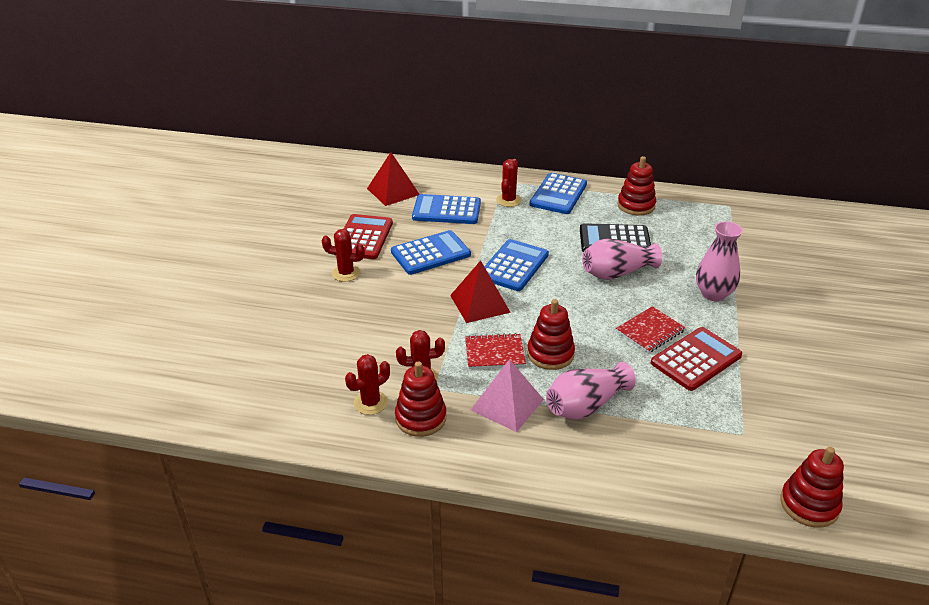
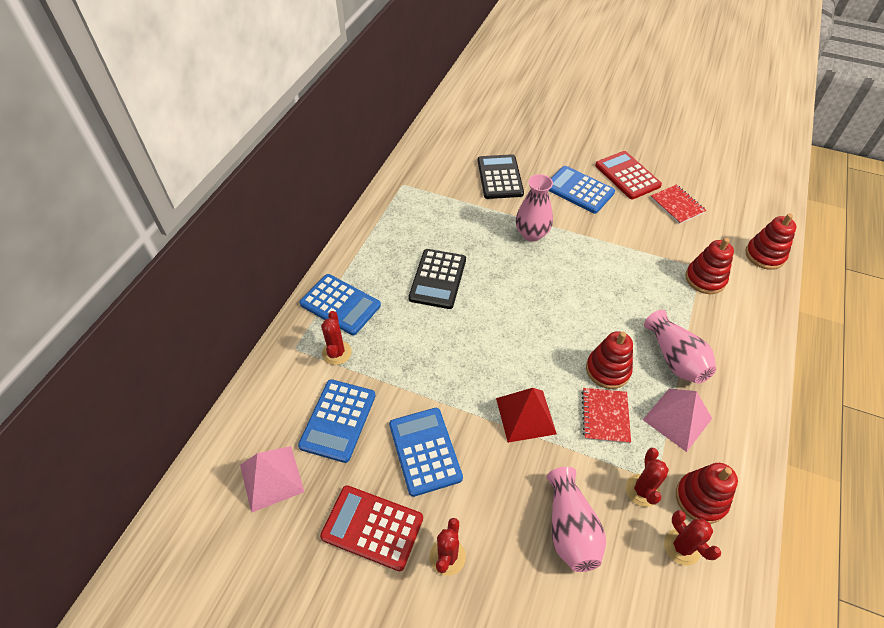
camera: 80 degrees left, 15 degrees up
(393, 191) = (271, 478): red pyramid -> pink pyramid
(508, 200) = (336, 353): red cactus -> red cactus turned 60 degrees clockwise
(514, 266) = (465, 372): blue calculator -> blue calculator (579, 190)
(617, 273) = (491, 290): pink vase -> pink vase (570, 529)
(636, 205) = (382, 247): red stacking toy -> red stacking toy (705, 279)
(650, 331) = (579, 289): red notebook -> red notebook (677, 205)
(696, 359) = (616, 270): red calculator -> red calculator (627, 175)
(789, 265) = (500, 177): none -> black calculator

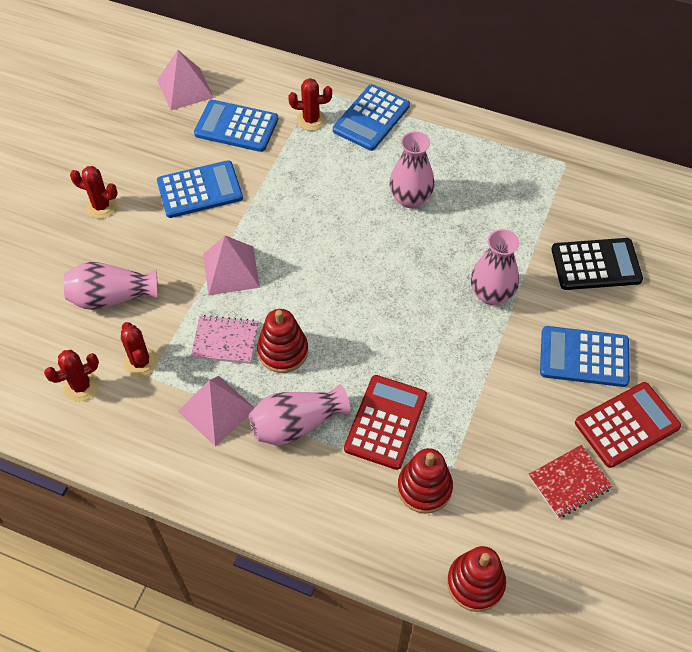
camera: 90 degrees right, 5 degrees up
(372, 527) = (134, 156): red calculator -> red calculator (386, 422)
(437, 279) = (410, 198): black calculator -> pink vase
(525, 415) = (231, 270): red pyramid -> pink pyramid
(579, 190) = (584, 357): blue calculator -> blue calculator turned 120 degrees counterclockwise
(605, 416) = (225, 341): red notebook -> pink notebook
(642, 490) = (140, 362): red cactus -> red cactus turned 60 degrees clockwise
(700, 499) = (125, 413): red stacking toy -> none

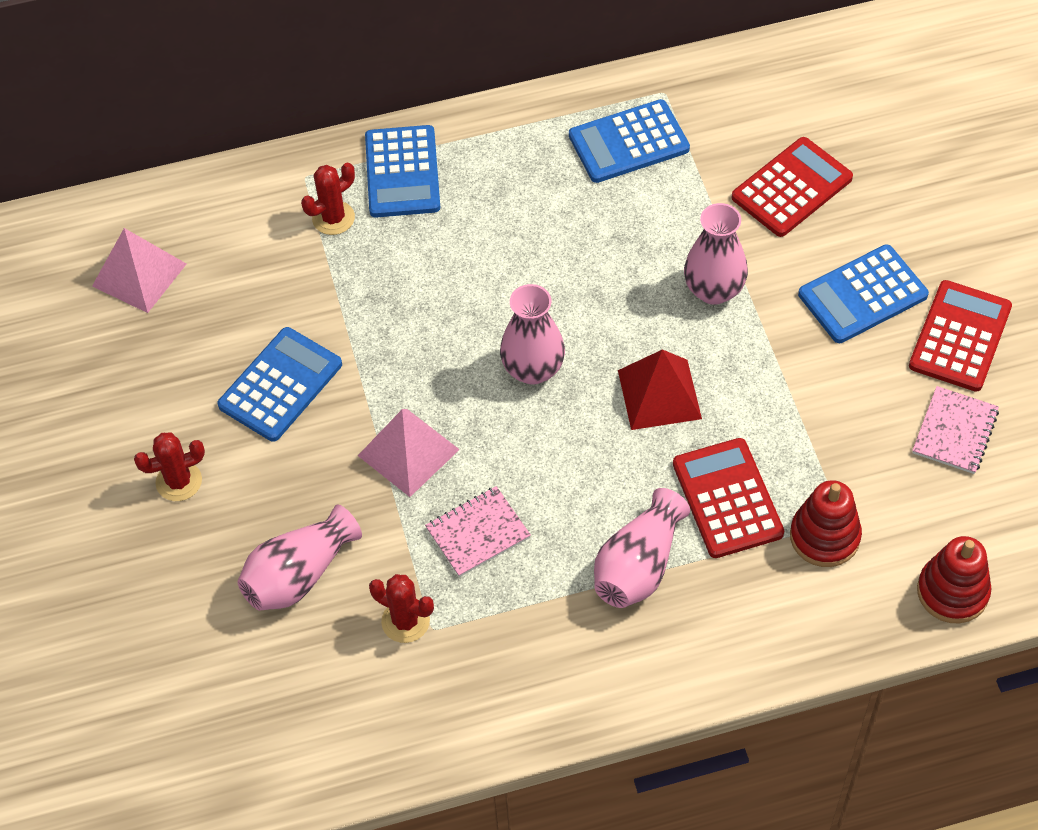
camera: 35 degrees left, 0 degrees up
(81, 386) = (364, 694): red cactus -> none
(216, 410) = (540, 612): pink pyramid -> none
(236, 126) = (250, 282): blue calculator -> blue calculator (628, 142)
(283, 351) = (551, 500): red stacking toy -> none
(402, 333) = (659, 394): none -> red pyramid
(410, 198) = (533, 239): pink vase -> pink vase (533, 369)
(569, 482) = (955, 432): red notebook -> pink notebook
(596, 265) = (792, 188): black calculator -> red calculator

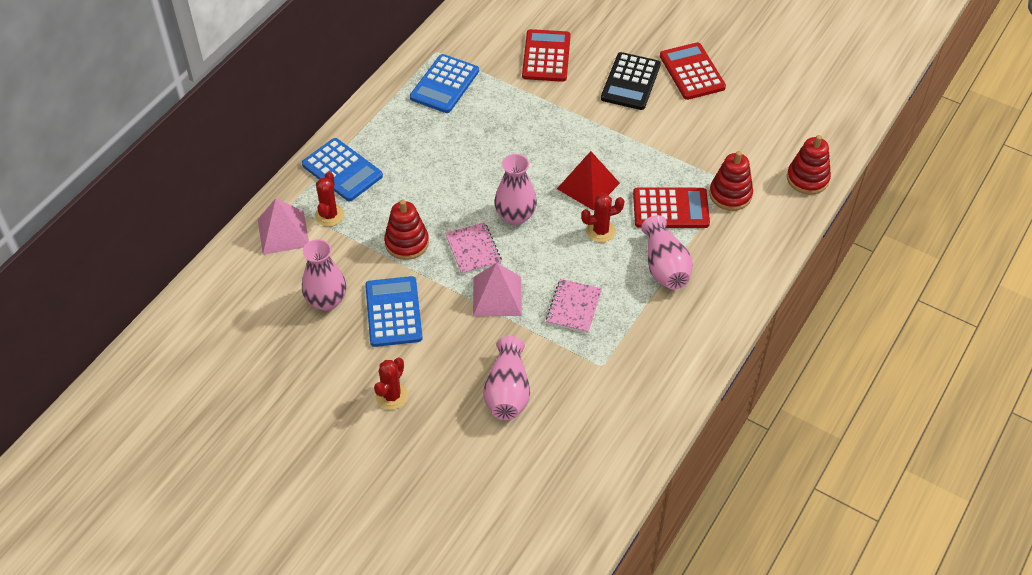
camera: 45 degrees left, 5 degrees down
(139, 275) = (250, 314): pink pyramid -> pink pyramid (283, 232)
(379, 312) = (406, 243): none -> red stacking toy
(405, 621) = (585, 372): red cactus -> red cactus (600, 231)
(713, 290) = (561, 123): pink vase -> pink vase (326, 301)
(727, 498) = (670, 209): red calculator -> red calculator turned 150 degrees clockwise
(862, 295) = (630, 82): blue calculator -> black calculator
(955, 432) = (734, 112): pink notebook -> pink notebook (473, 249)

